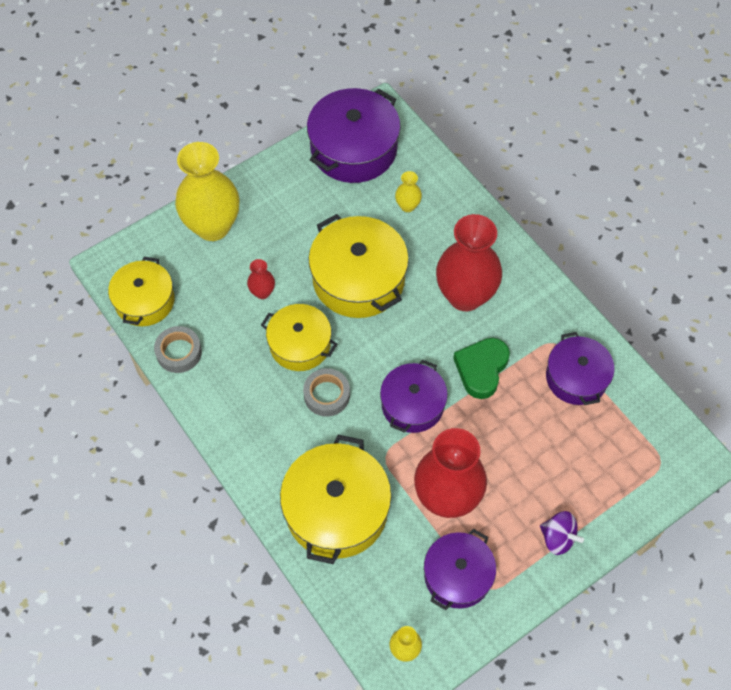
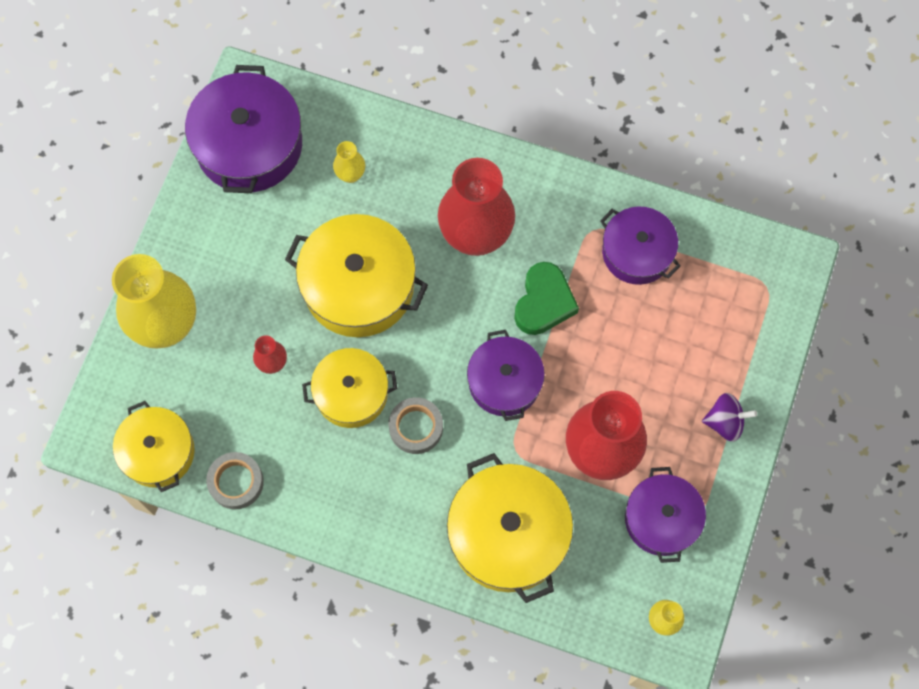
camera: 35 degrees left, 10 degrees up
(481, 369) = (544, 302): green heart -> green heart turned 150 degrees counterclockwise

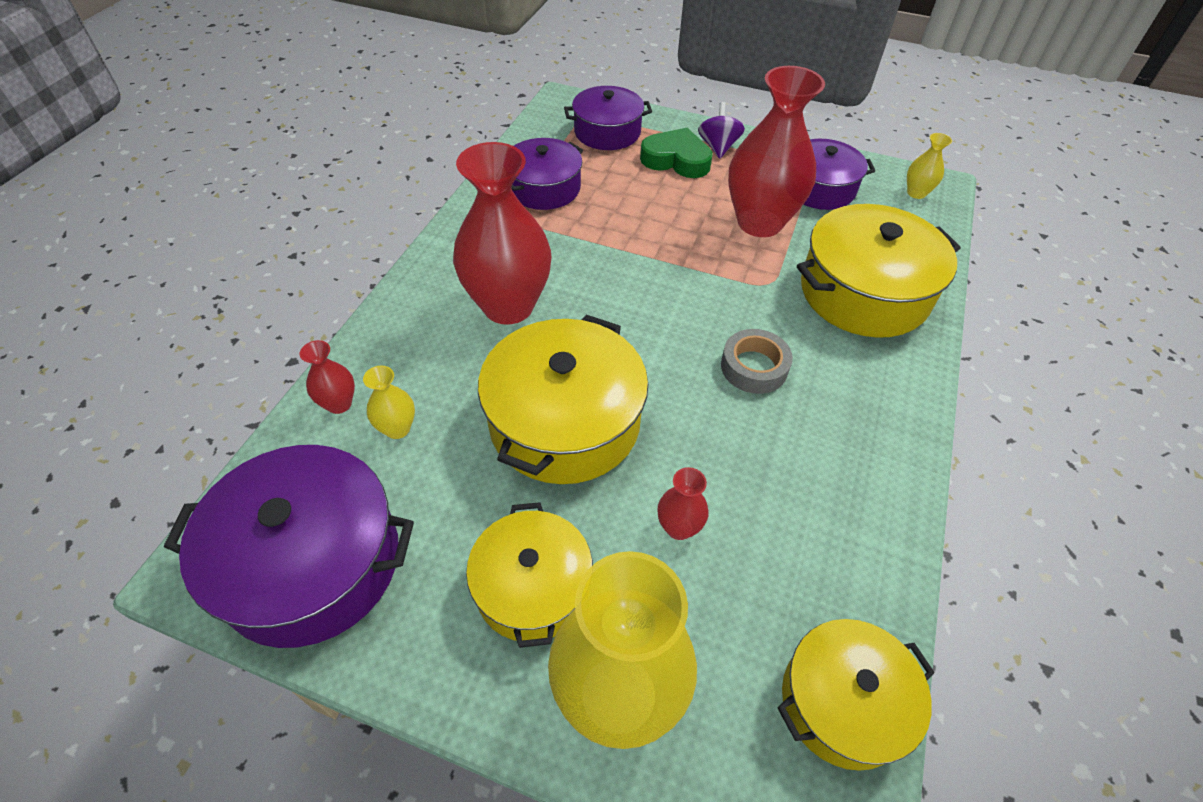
camera: 90 degrees left, 20 degrees down
(236, 482) = (867, 576): grey tape -> none
(351, 393) = (716, 432): yellow pot -> yellow pot (532, 587)
(371, 132) = (339, 404): none -> red vase
(504, 382) = (690, 288): purple pot -> purple pot (607, 132)
(544, 302) = (595, 254): green heart -> green heart (676, 160)

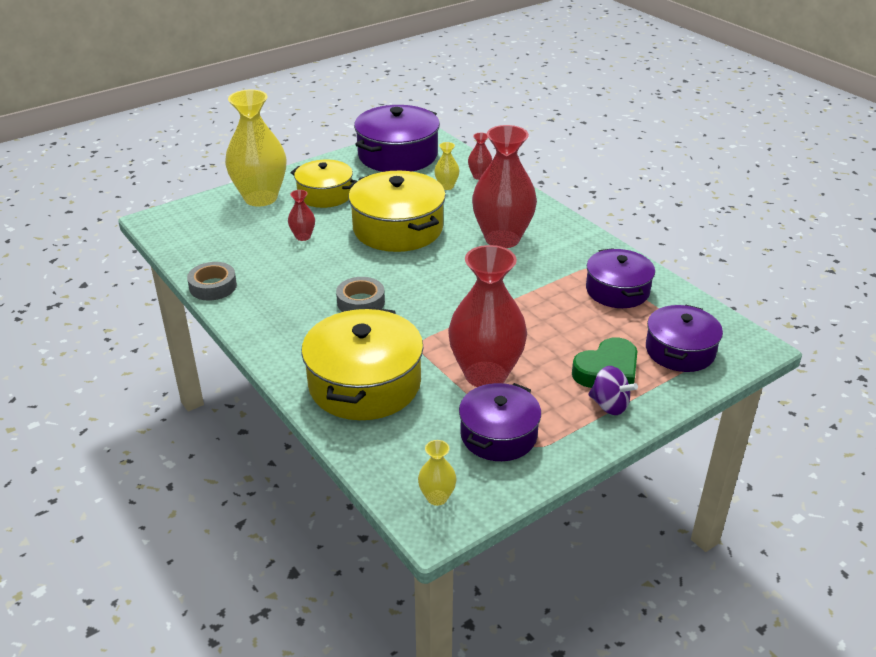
camera: 125 degrees right, 15 degrees down
(843, 702) = (186, 242): yellow pot -> none
(889, 552) = (213, 286): none -> grey tape

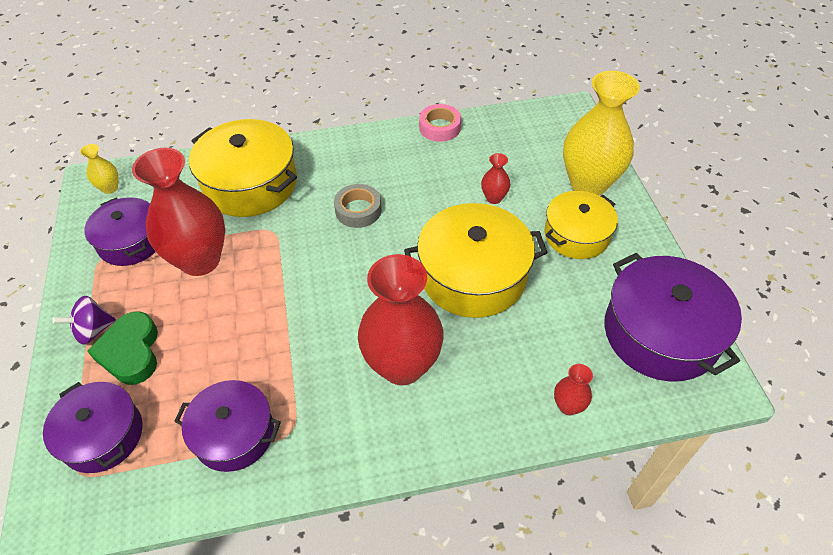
camera: 115 degrees right, 15 degrees up
(213, 286) = (440, 127): grey tape -> pink tape
(446, 186) = (553, 357): yellow vase -> none

